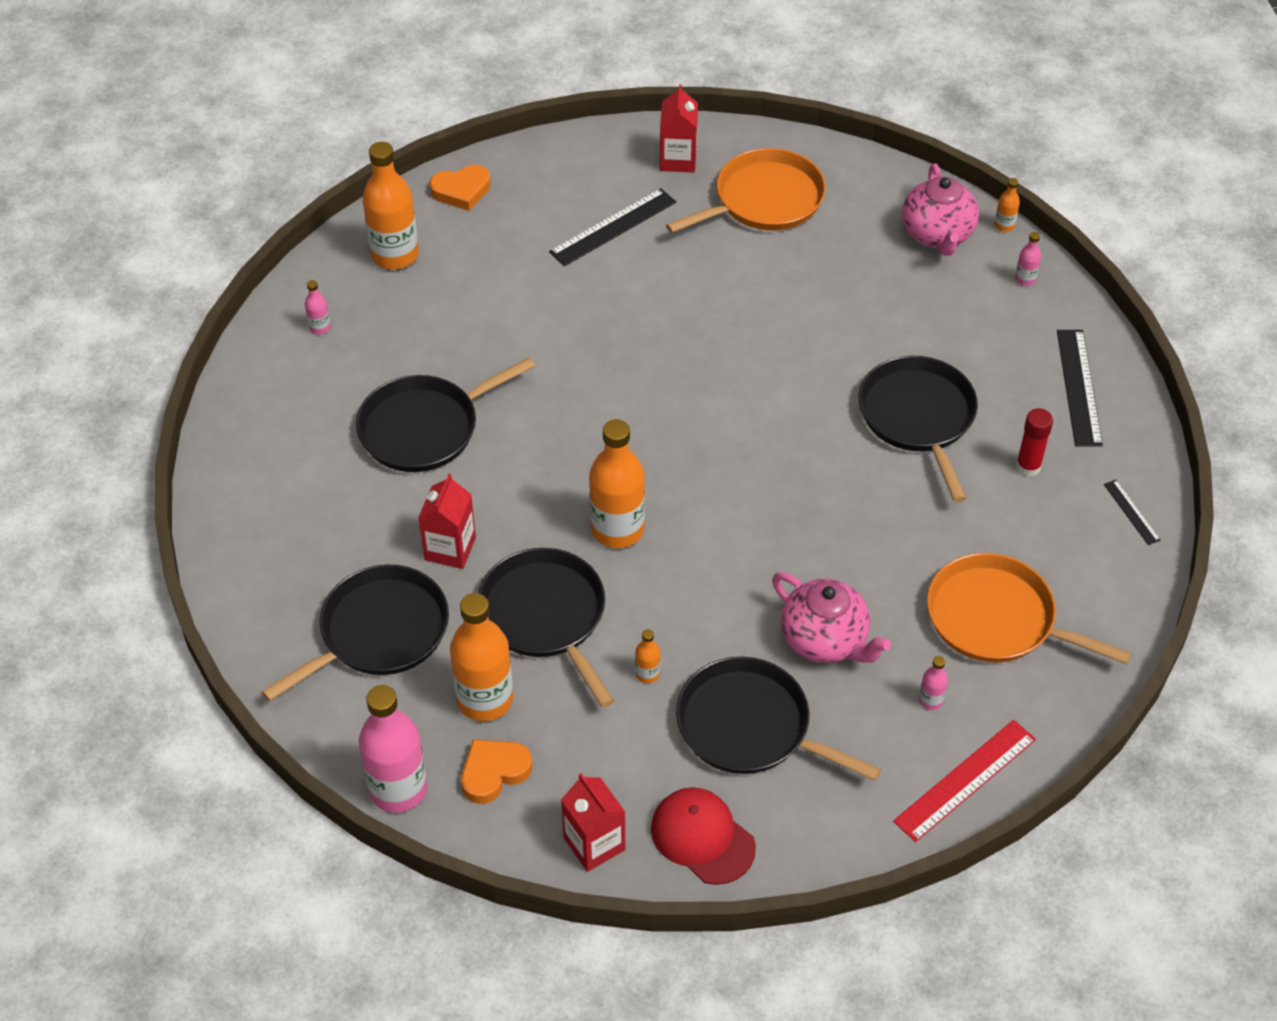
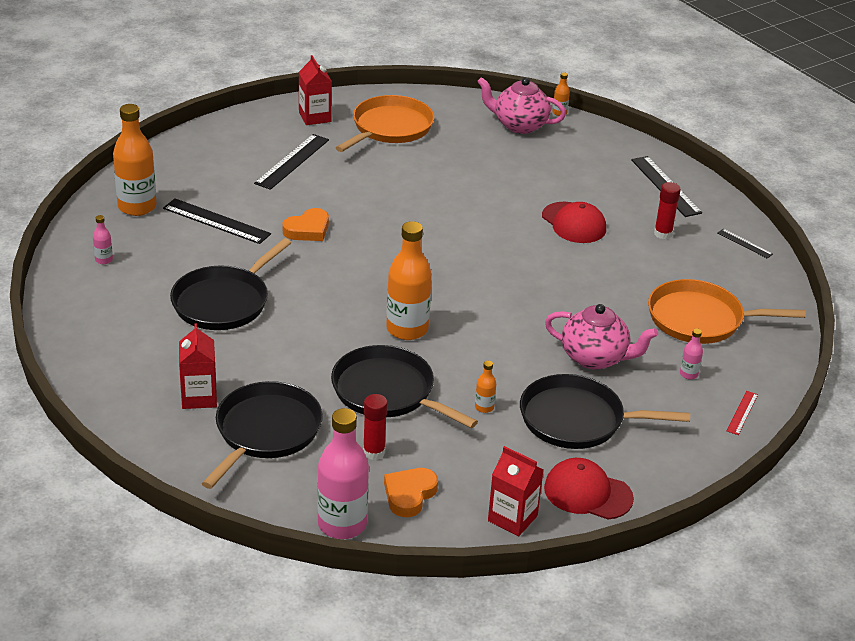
camera: 25 degrees left, 15 degrees down
(450, 549) = (289, 368): red carton -> red carton (199, 397)
(461, 191) = (166, 161): orange heart -> orange heart (308, 229)
(475, 301) = (216, 221): none -> black ruler
(485, 699) = (374, 452): orange bottle -> red glue stick
(918, 418) = (574, 223): black pan -> red cap
(937, 235) = (519, 125): pink teapot -> pink teapot turned 135 degrees clockwise
(965, 780) = (742, 412): red ruler -> red ruler, size x0.52
(1025, 279) = (592, 137): pink bottle -> none

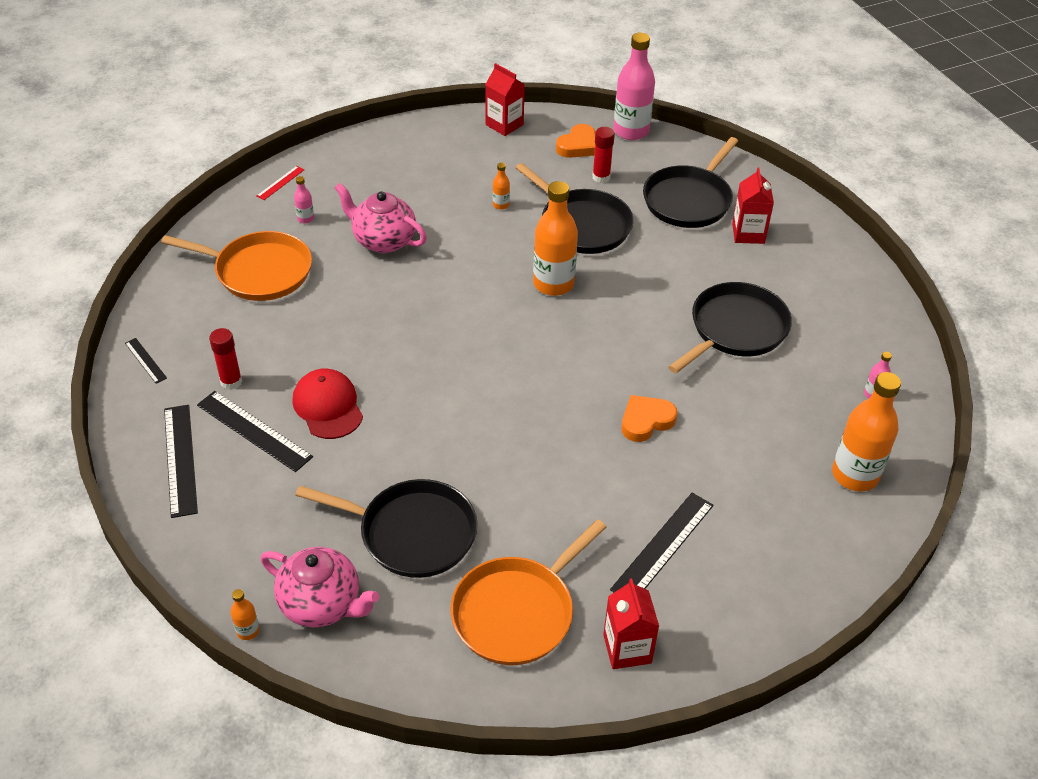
camera: 170 degrees left, 10 degrees up
(216, 221) = (755, 443): black ruler -> black ruler (254, 430)
(577, 420) = (424, 188): black pan -> black pan (412, 533)
(587, 493) = (441, 136): red cap -> none

